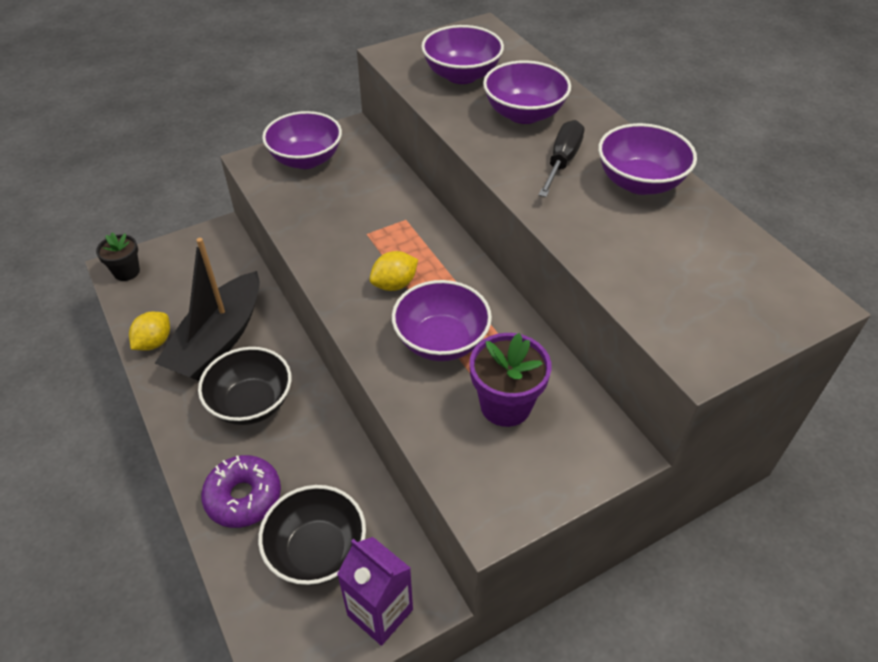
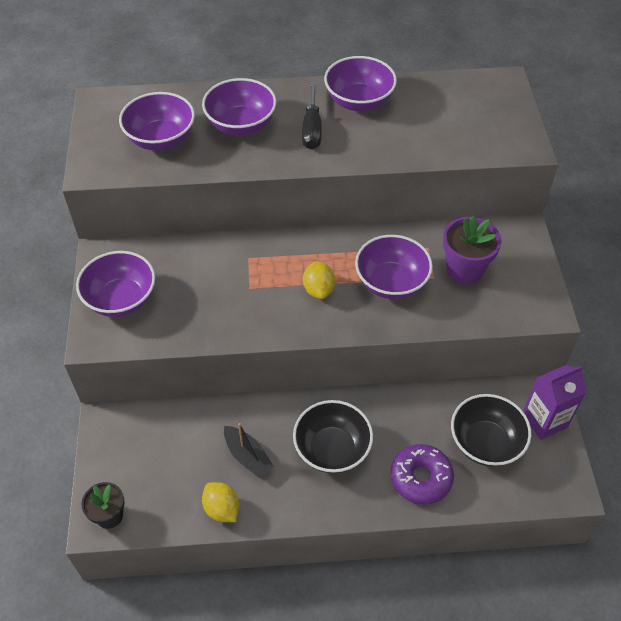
camera: 65 degrees left, 5 degrees up
(218, 340) = (247, 456): black boat -> black boat, size x0.50
(562, 161) = (312, 128): black screwdriver -> black screwdriver turned 135 degrees counterclockwise

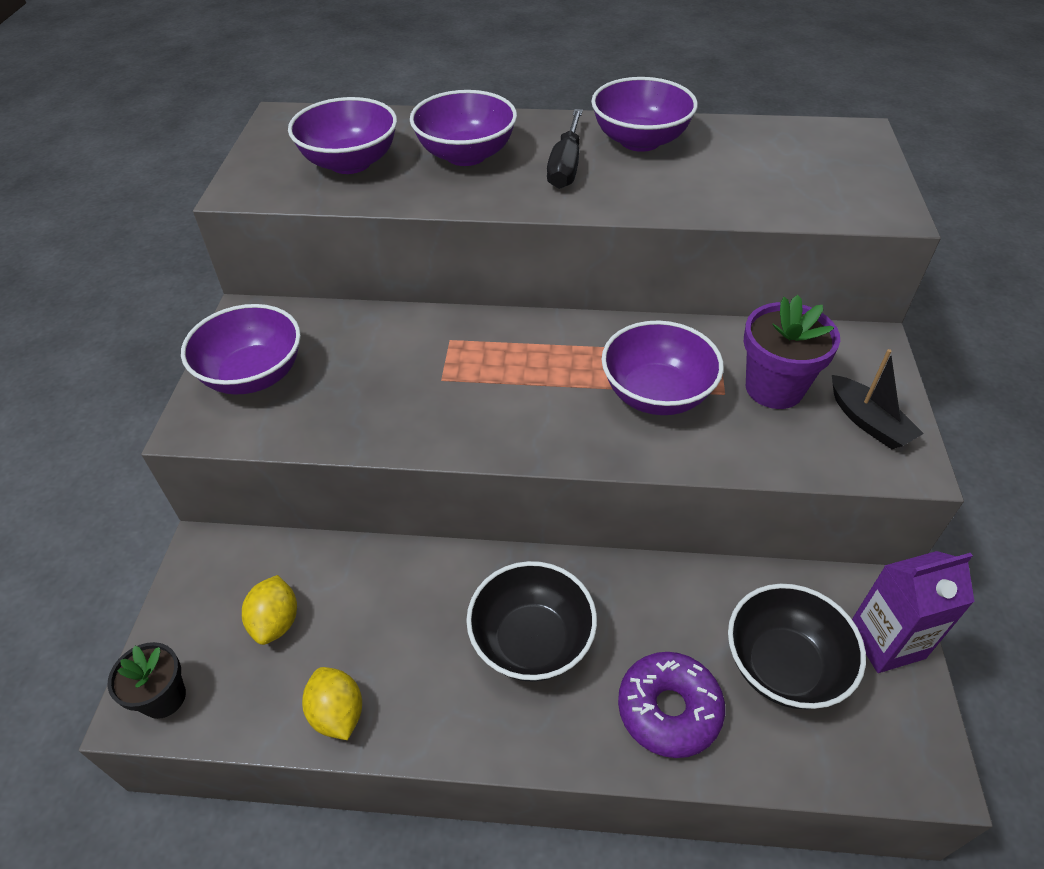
camera: 10 degrees right, 5 degrees down
(247, 456) = (398, 633): black boat -> black boat (868, 422)
(318, 289) = (544, 392): yellow lemon -> yellow lemon (276, 622)

